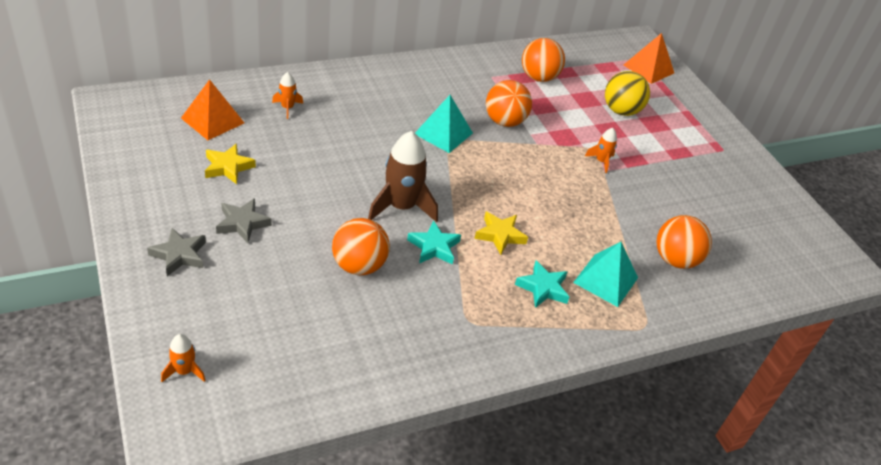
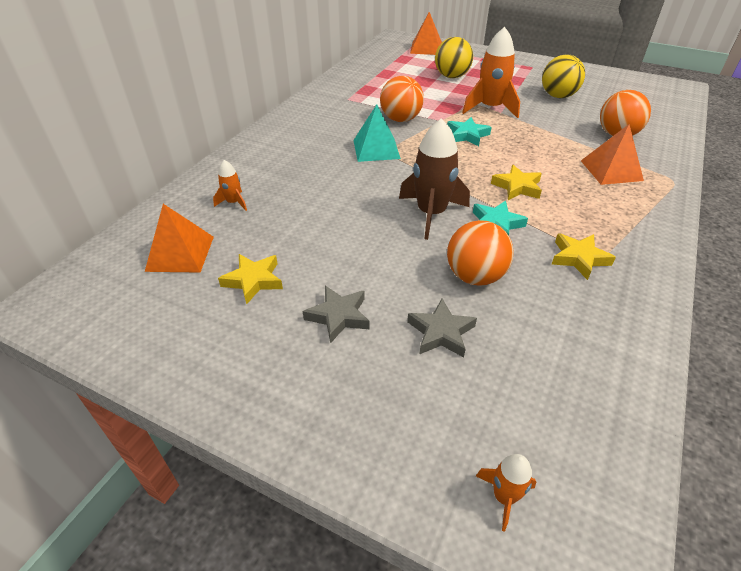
camera: 35 degrees left, 0 degrees up
(179, 255) = (327, 390): grey star -> grey star (441, 332)
(450, 311) = (579, 258): none -> yellow star
(538, 77) = (376, 84): orange ball -> none
(543, 288) = (594, 200): turquoise star -> turquoise star (467, 135)
(601, 161) = (490, 108): orange rocket -> orange rocket, size x2.03
(605, 280) = (611, 170): turquoise pyramid -> orange pyramid
(690, 192) = (558, 96): none -> yellow ball

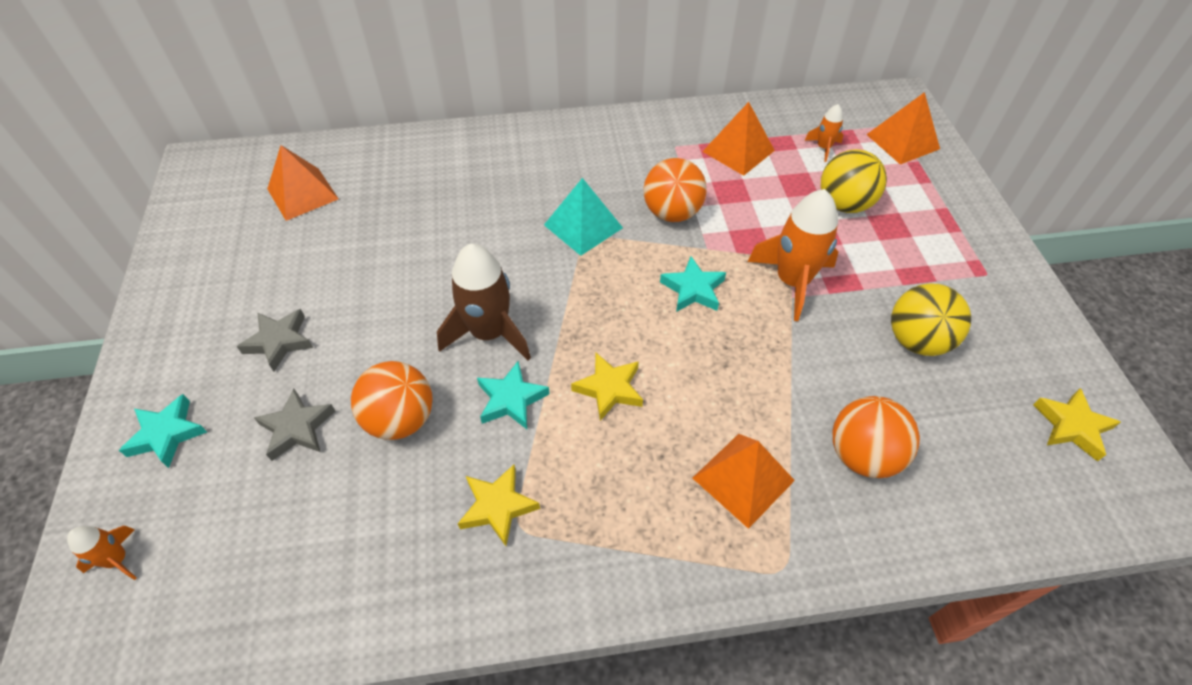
camera: 55 degrees right, 10 degrees up
(234, 203) = (398, 181): orange rocket -> orange rocket (823, 148)
(253, 280) = (294, 259): yellow star -> yellow star (1072, 426)
(377, 85) = (738, 151): none -> orange pyramid
(380, 421) = (167, 434): none -> turquoise star

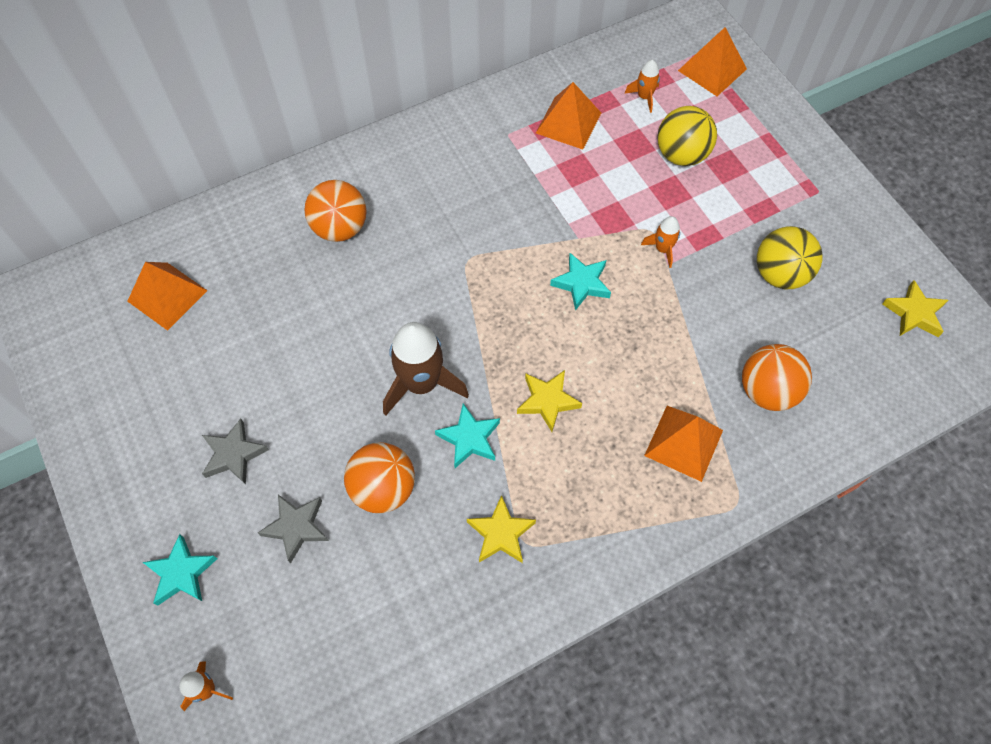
camera: 20 degrees left, 10 degrees up
(583, 226) = (458, 248): turquoise pyramid -> none
(672, 213) = (533, 210): orange ball -> orange ball (340, 228)
(792, 282) = (662, 249): orange rocket -> orange rocket, size x0.49

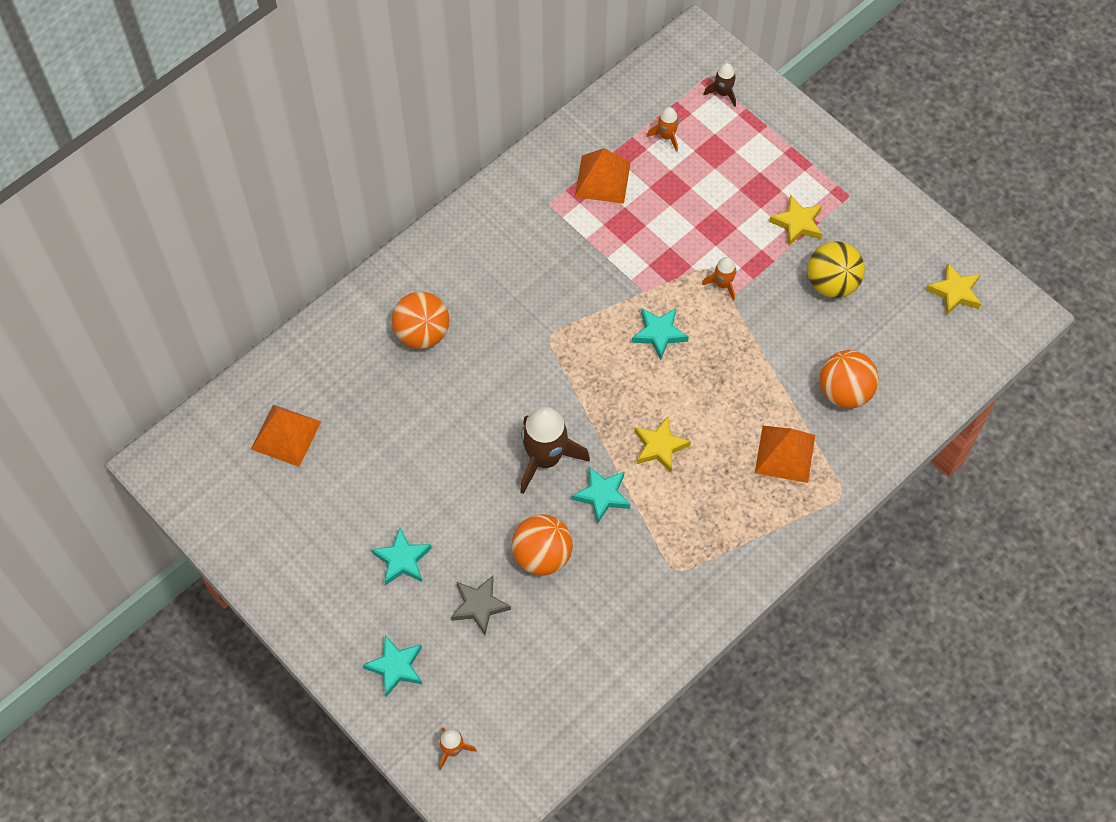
camera: 15 degrees left, 0 degrees up
(234, 454) = (402, 560): grey star -> turquoise star
(501, 533) = (653, 567): yellow star -> yellow star (797, 223)
(681, 155) = (716, 188): yellow ball -> none
(712, 69) = (723, 93): orange pyramid -> brown rocket

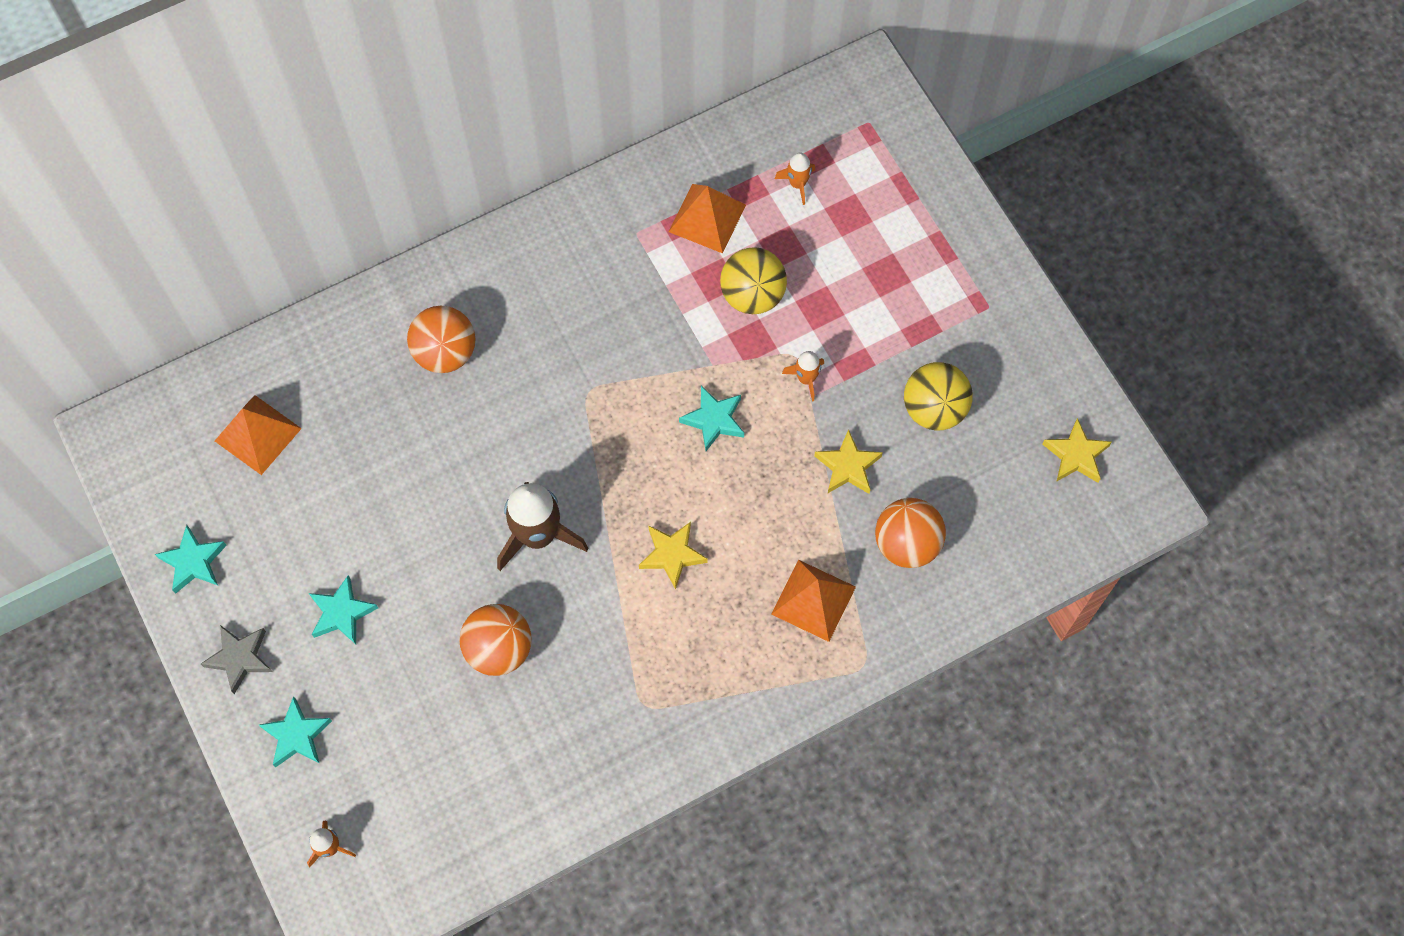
camera: 15 degrees right, 5 degrees up
(479, 606) = (410, 689): grey star -> grey star (239, 658)
(602, 495) = (588, 595): turquoise star -> turquoise star (193, 562)
(658, 230) = (752, 295): none -> yellow ball
(723, 93) = (880, 146): brown rocket -> none
(797, 223) = (917, 326): yellow star -> yellow star (848, 466)

